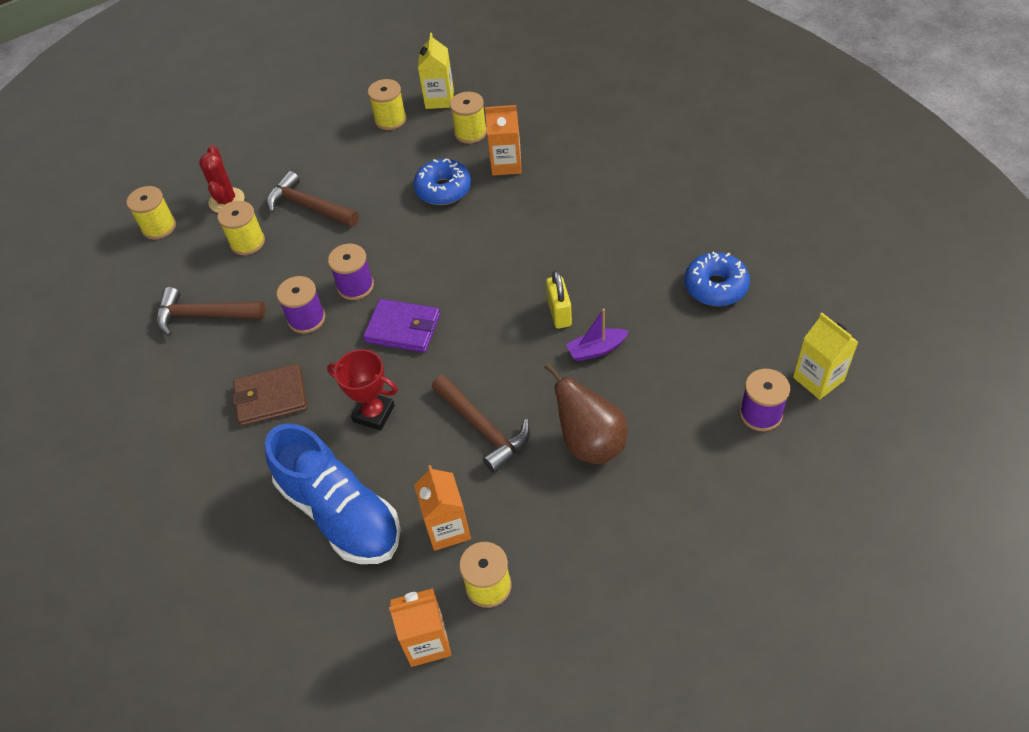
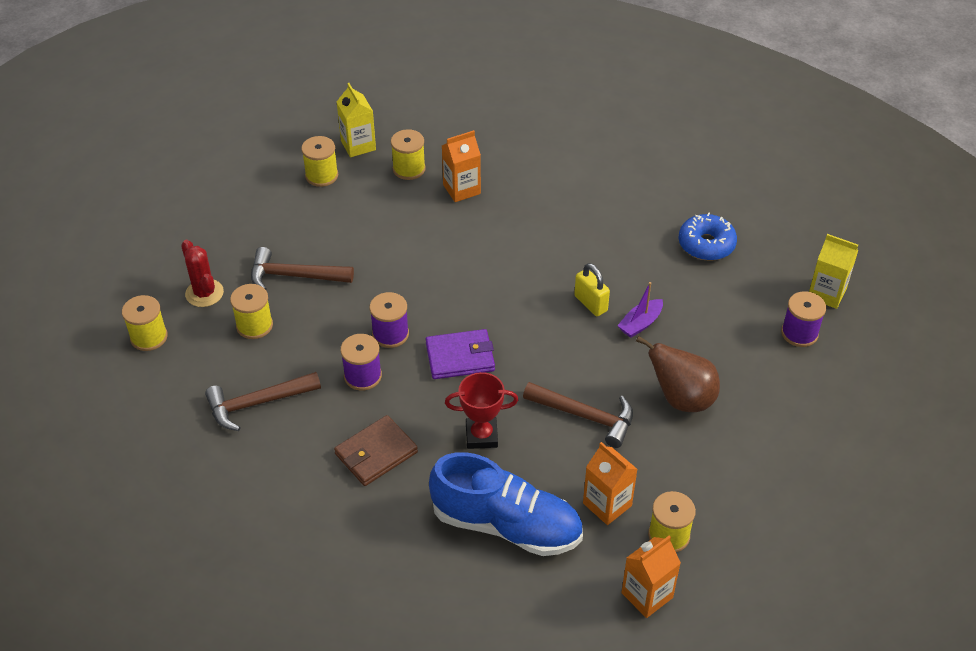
camera: 30 degrees left, 5 degrees down
(443, 189) = (417, 226): blue donut -> none

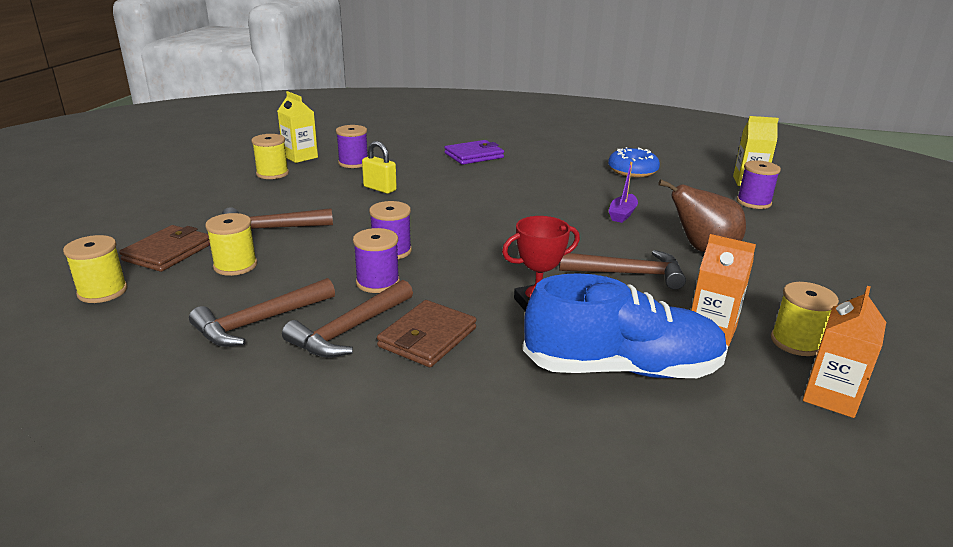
camera: 20 degrees left, 20 degrees down
(204, 293) = (168, 252): red cactus -> brown wallet
(321, 430) = (350, 330): none -> brown hammer
(409, 169) = (353, 163): yellow spool -> purple spool
(460, 357) = (473, 255): purple wallet -> purple wallet (474, 155)
(461, 189) = (407, 167): orange carton -> none
(590, 303) = (569, 209): yellow padlock -> yellow padlock (380, 188)

